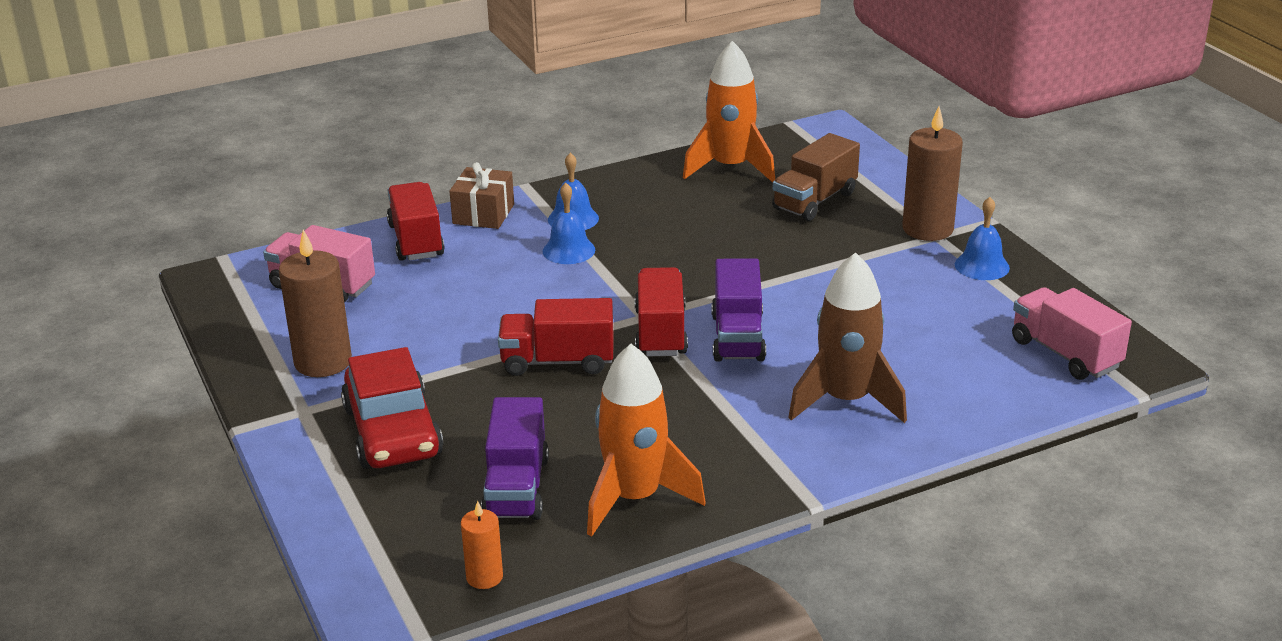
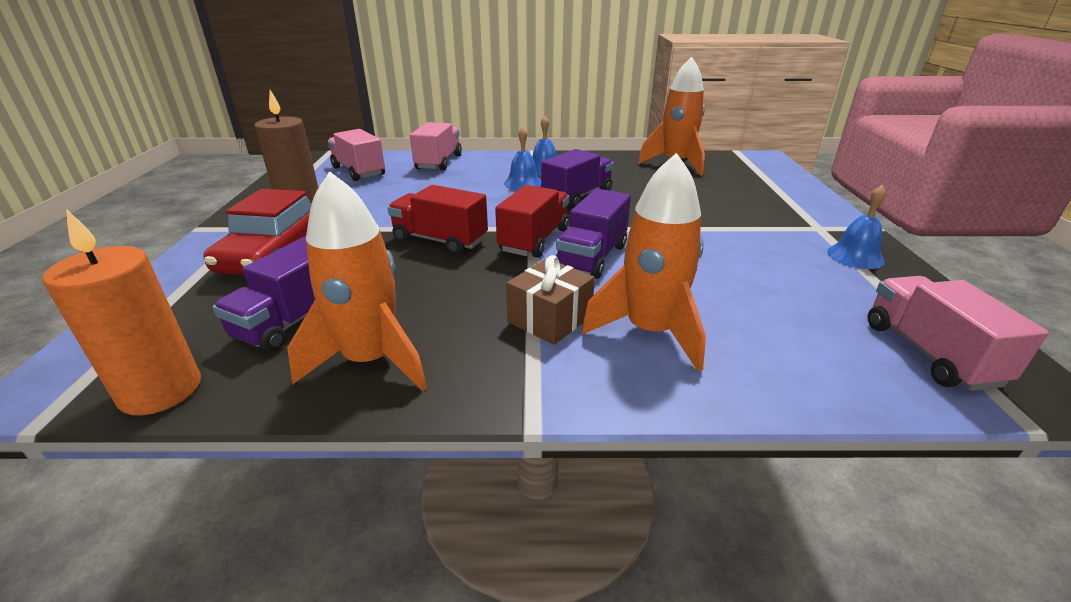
camera: 25 degrees right, 0 degrees up
(416, 240) = (439, 162): red truck -> pink truck
(483, 214) = (493, 158): brown gift -> brown gift (550, 319)
(484, 577) = (161, 390): orange candle -> orange candle, size x1.86
(654, 256) = (577, 196): none -> purple truck
(814, 201) = (725, 189): brown truck -> none
(846, 401) = (650, 332): brown rocket -> orange rocket
(927, 229) = (813, 222): brown candle -> none

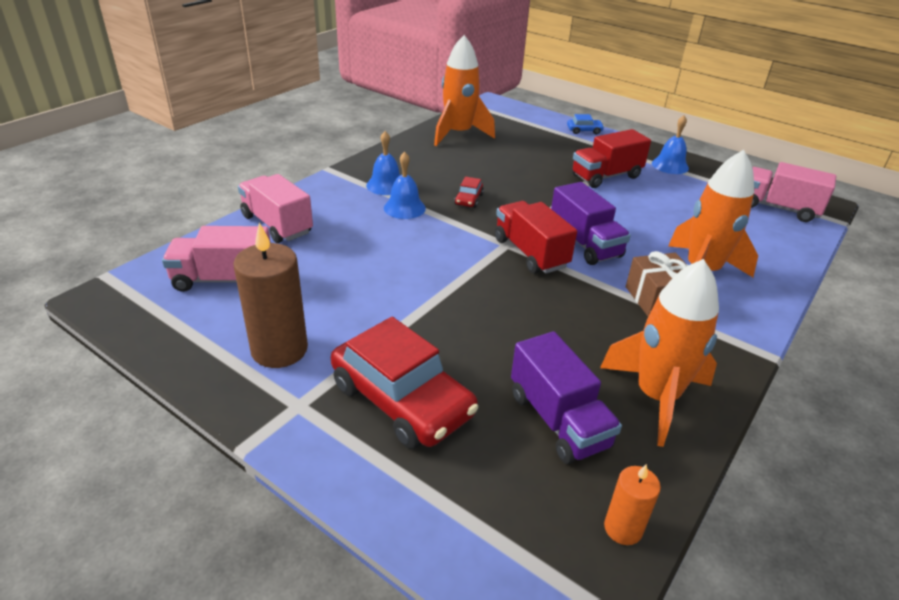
camera: 55 degrees left, 5 degrees up
(161, 390) = (623, 528): orange candle -> orange candle, size x0.54
(440, 240) = (479, 295): red truck -> red truck (606, 176)
(577, 196) = (468, 199): purple truck -> red car
(814, 199) = (584, 130): none -> blue car

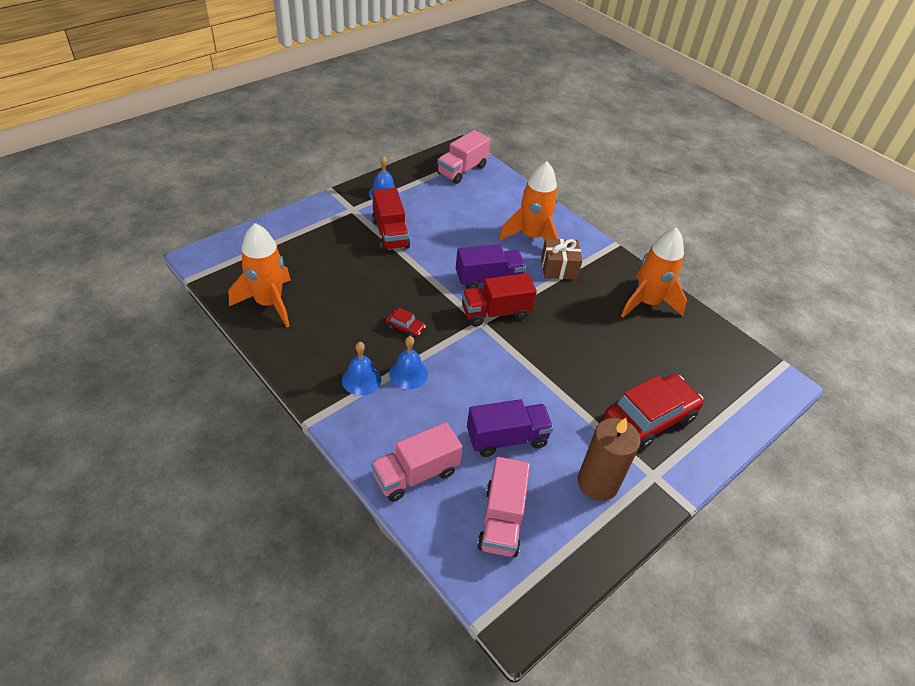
camera: 80 degrees left, 10 degrees up
(558, 420) = (665, 349): purple truck -> purple truck (507, 438)
(584, 130) = (298, 217): blue car -> none
(623, 528) = (735, 348): orange candle -> none

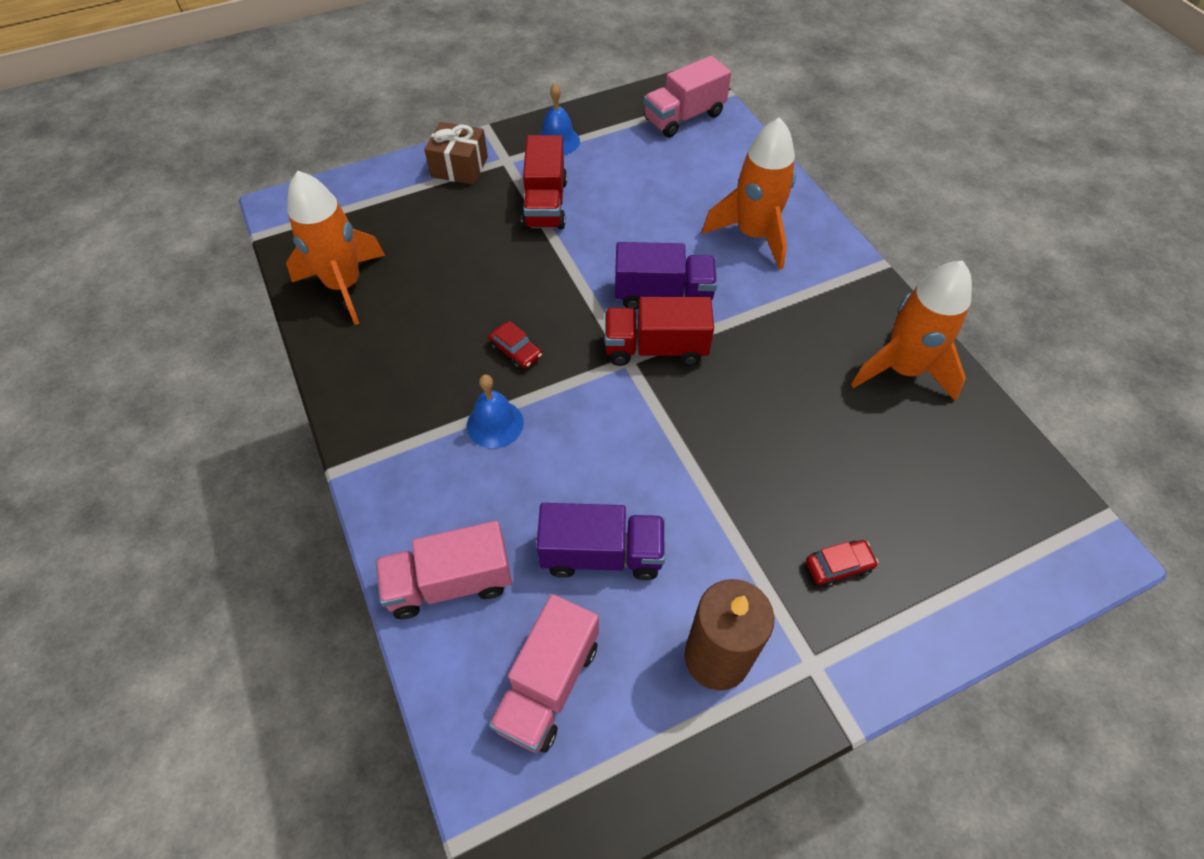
camera: 20 degrees right, 10 degrees up
(361, 379) = (426, 421): blue bell -> none
(558, 268) = (778, 291): brown gift -> brown gift (459, 167)
(649, 418) = (838, 566): red car -> red car, size x0.42

